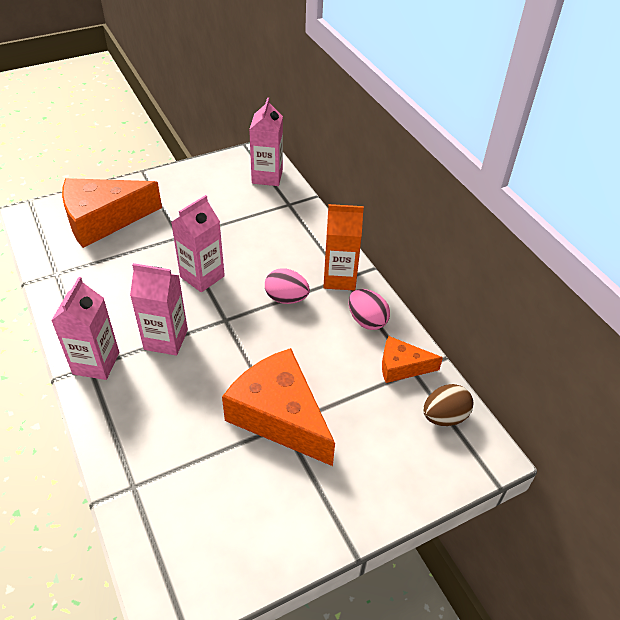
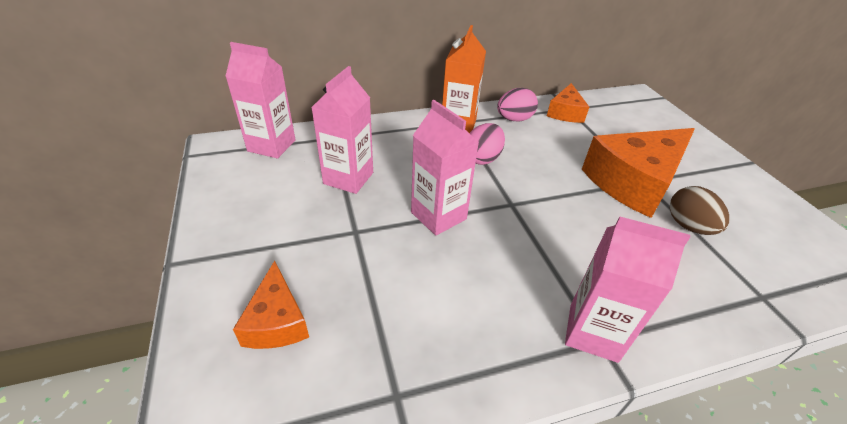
camera: 80 degrees left, 5 degrees down
(103, 220) = (277, 321): orange cheese -> orange cheese, size x0.53
(166, 339) = (545, 256): pink carton -> pink carton (348, 178)
(444, 416) = (611, 104): brown egg -> brown egg (688, 226)

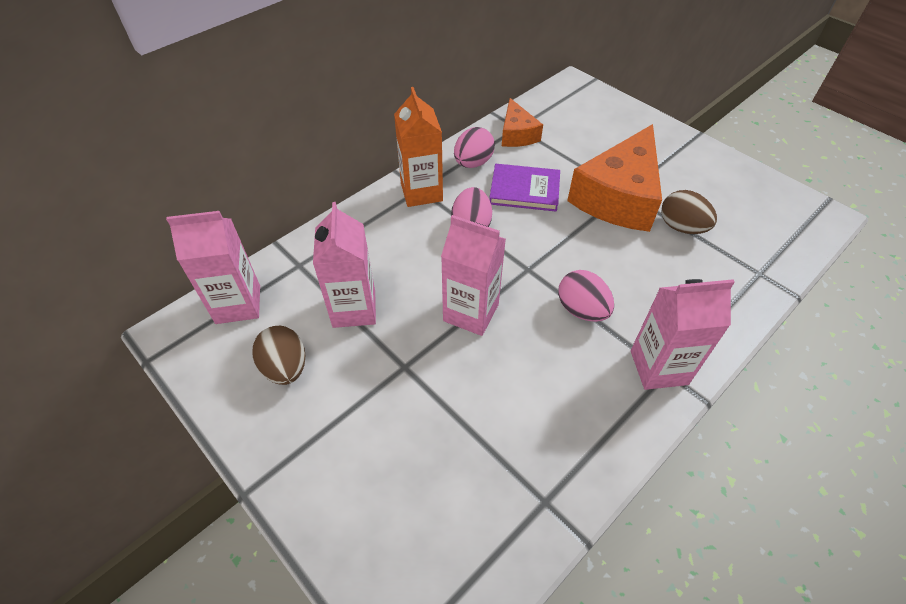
camera: 25 degrees left, 10 degrees up
(269, 195) = (285, 368): none -> brown egg
(277, 321) = (399, 493): orange cheese -> none
(542, 252) = (581, 310): none -> pink egg
(546, 149) = (524, 190): none -> purple book

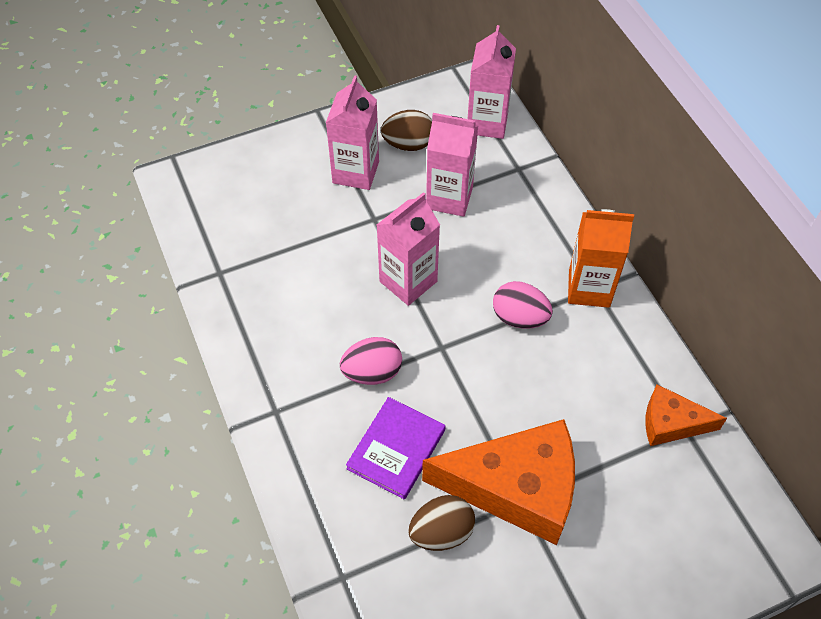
camera: 110 degrees right, 5 degrees up
(473, 163) = (626, 354): pink egg -> none
(524, 190) = (560, 390): purple book -> purple book (396, 449)
(618, 196) = (516, 488): orange cheese -> orange cheese turned 135 degrees clockwise
(658, 367) = (283, 406): pink carton -> pink carton (355, 172)

